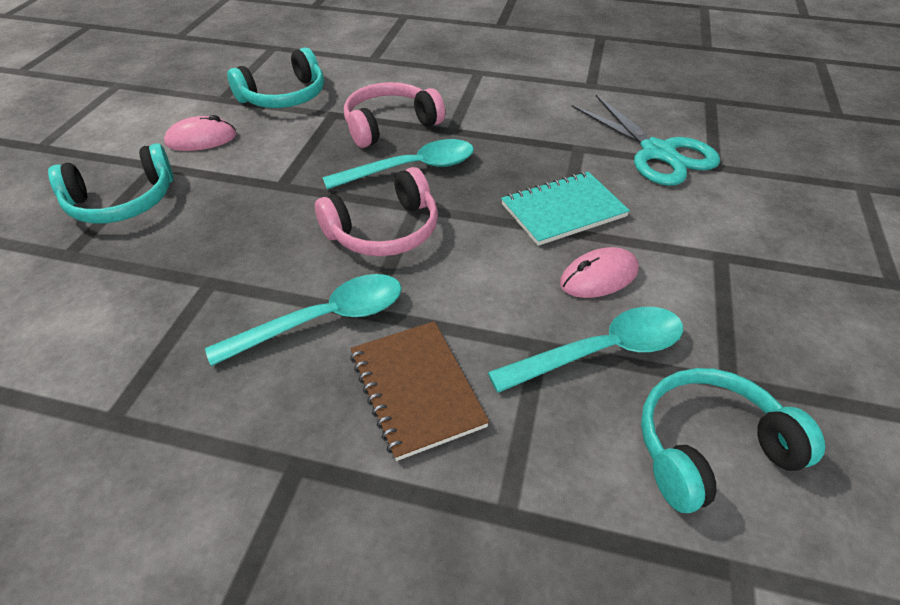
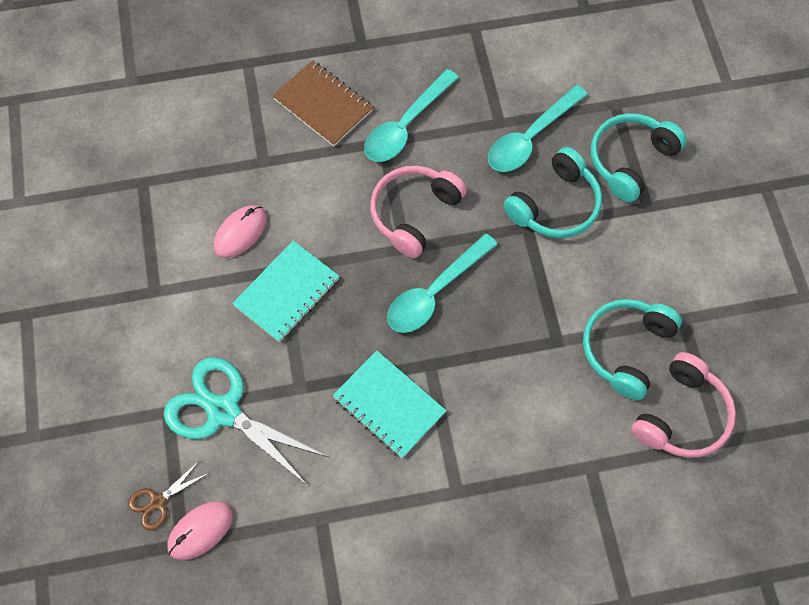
camera: 155 degrees right, 20 degrees up
(201, 139) = (643, 253): pink mouse -> pink mouse (200, 531)
(390, 125) = (491, 346): pink headphones -> pink headphones (682, 415)
(503, 119) = (389, 405): none -> turquoise notebook
(600, 352) = (224, 172): turquoise spoon -> turquoise spoon (530, 138)
(710, 448) = (150, 134): turquoise headphones -> turquoise headphones (555, 205)
(730, 122) = (158, 502): none -> brown scissors

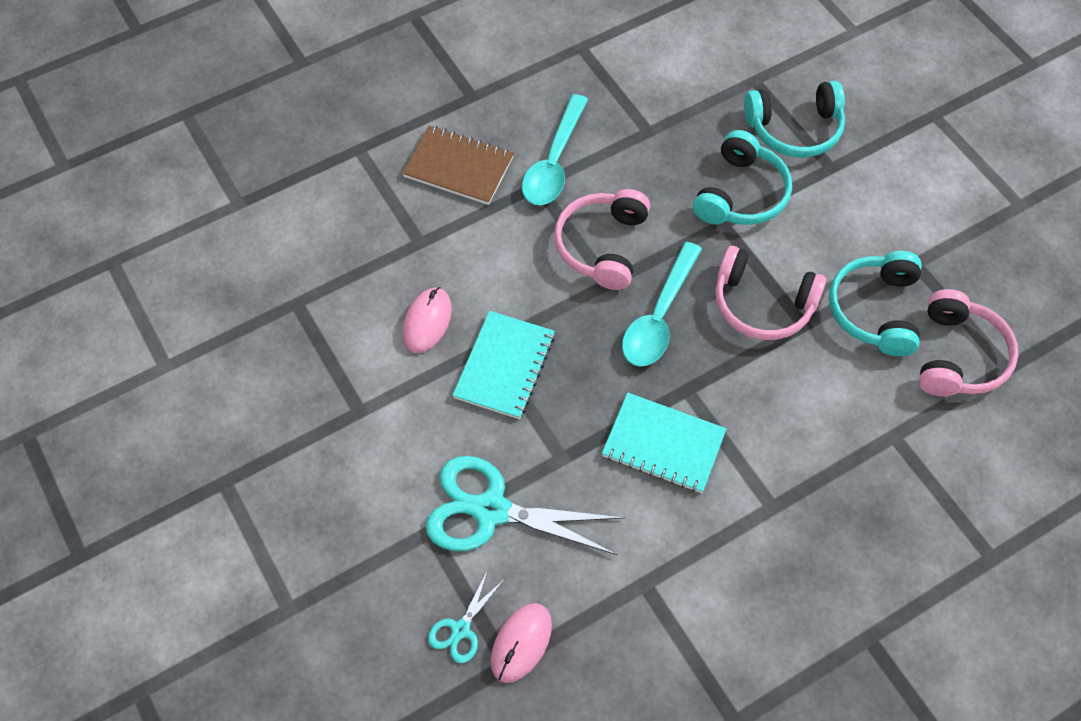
camera: 20 degrees left, 5 degrees down
(158, 502) = (460, 629): brown scissors -> turquoise scissors
(529, 311) = (762, 304): none -> pink headphones
(530, 138) = (686, 137): turquoise spoon -> none
(630, 160) = (794, 129): turquoise headphones -> turquoise headphones turned 120 degrees counterclockwise

